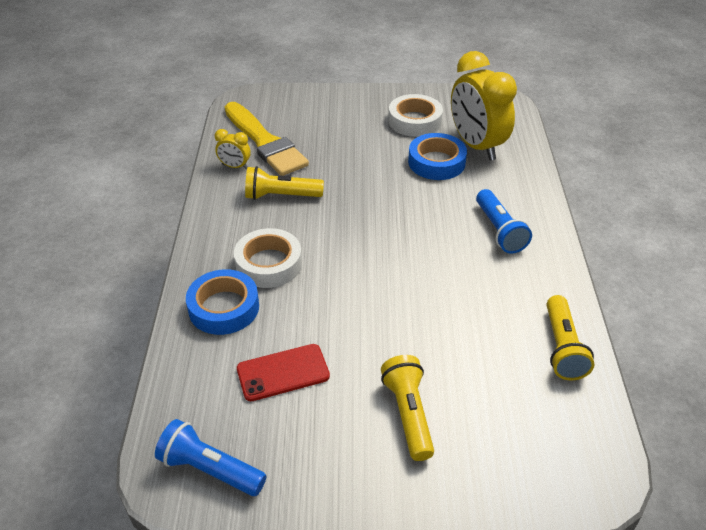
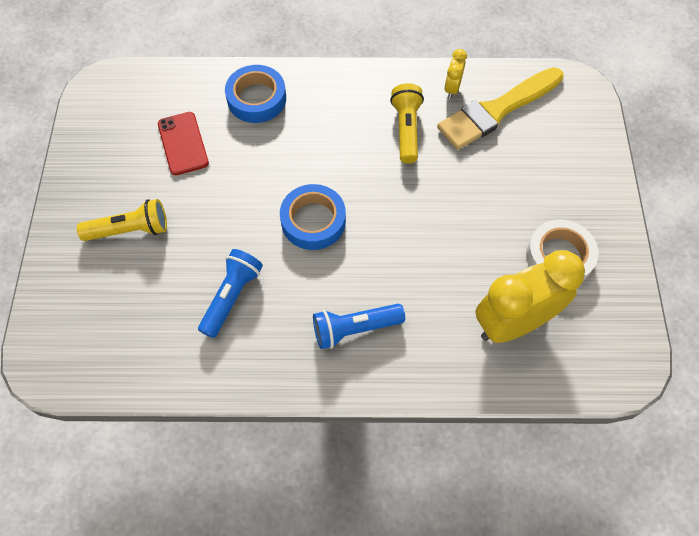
camera: 90 degrees right, 20 degrees up
(210, 469) = (103, 106): blue flashlight -> blue flashlight (232, 296)
(268, 264) = (308, 126): white tape -> none
(436, 162) = (475, 275): blue tape -> blue tape (313, 221)
(562, 348) = (185, 364): yellow flashlight -> none

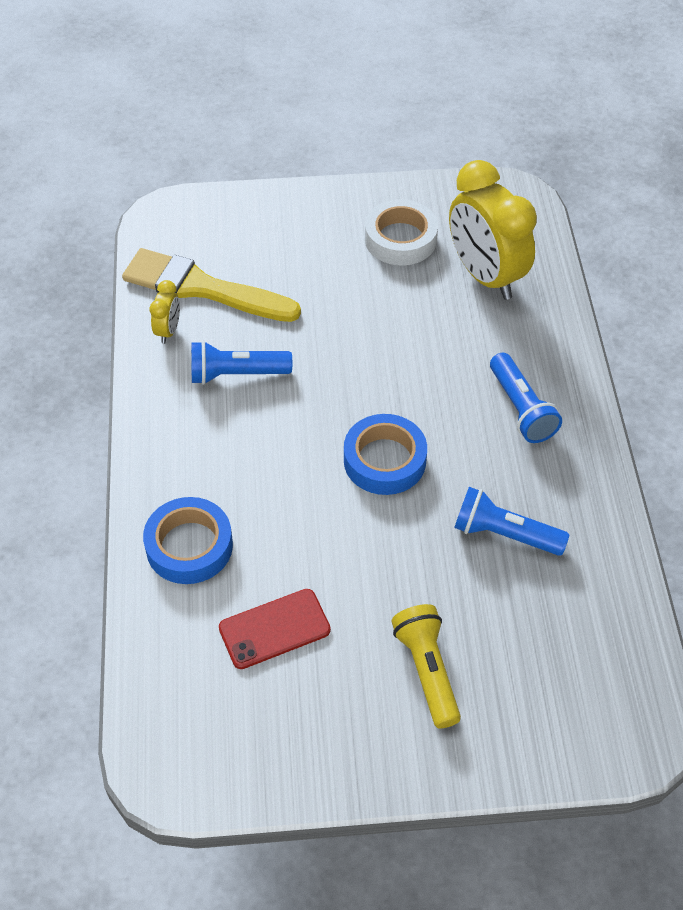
camera: 95 degrees left, 10 degrees down
(406, 129) = (236, 374): yellow flashlight -> blue flashlight
(452, 88) = (168, 331): yellow clock -> yellow clock turned 90 degrees counterclockwise
(496, 110) = (203, 288): yellow brush -> yellow brush turned 150 degrees clockwise

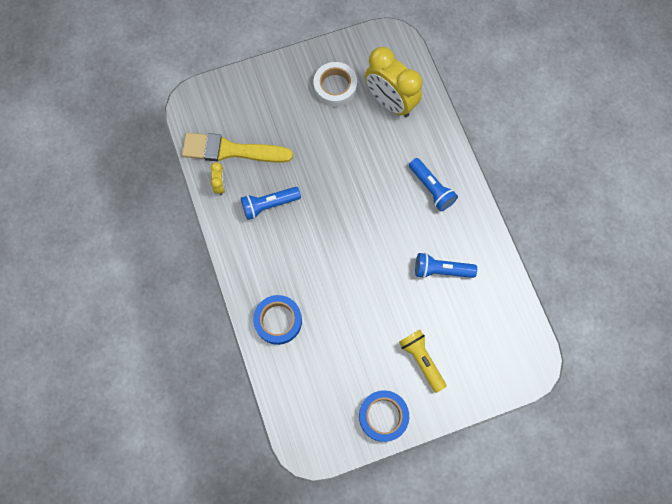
camera: 15 degrees left, 20 degrees up
(274, 629) = (338, 357): red phone -> none
(384, 460) = (366, 240): blue tape -> blue tape (383, 416)

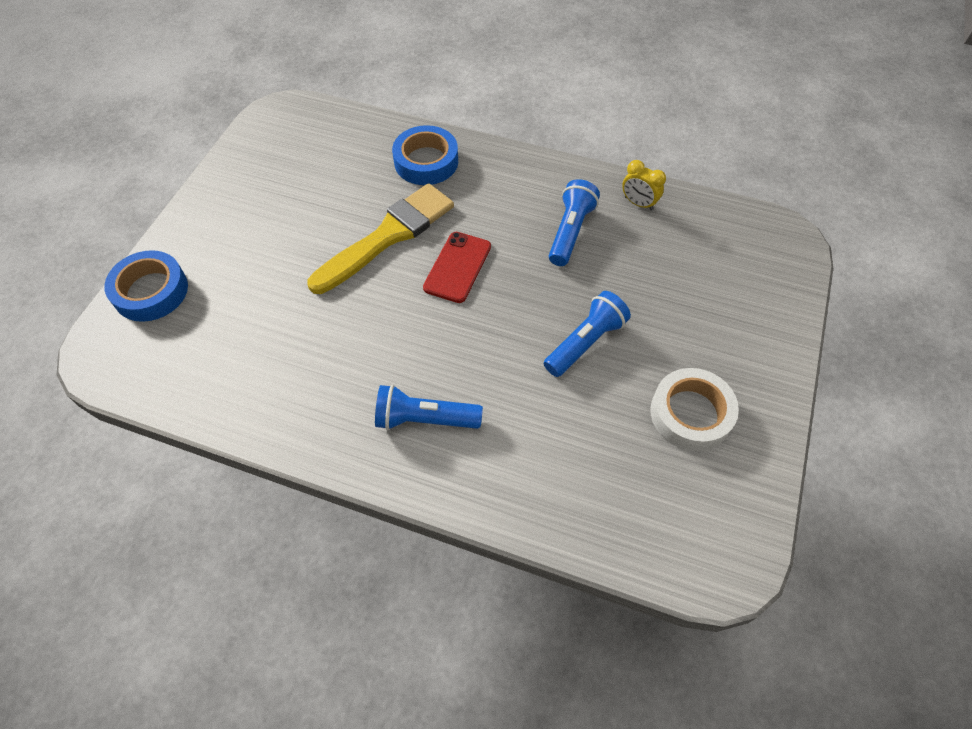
camera: 130 degrees right, 15 degrees down
(231, 150) = (680, 238): yellow brush -> yellow brush (388, 236)
(338, 242) = (457, 267): none -> red phone
(383, 416) = (235, 183): blue tape -> blue tape (151, 291)
(390, 102) = (606, 469): yellow clock -> none
(421, 360) = (243, 251): yellow flashlight -> none
(441, 270) = (312, 346): blue flashlight -> blue flashlight (585, 342)

